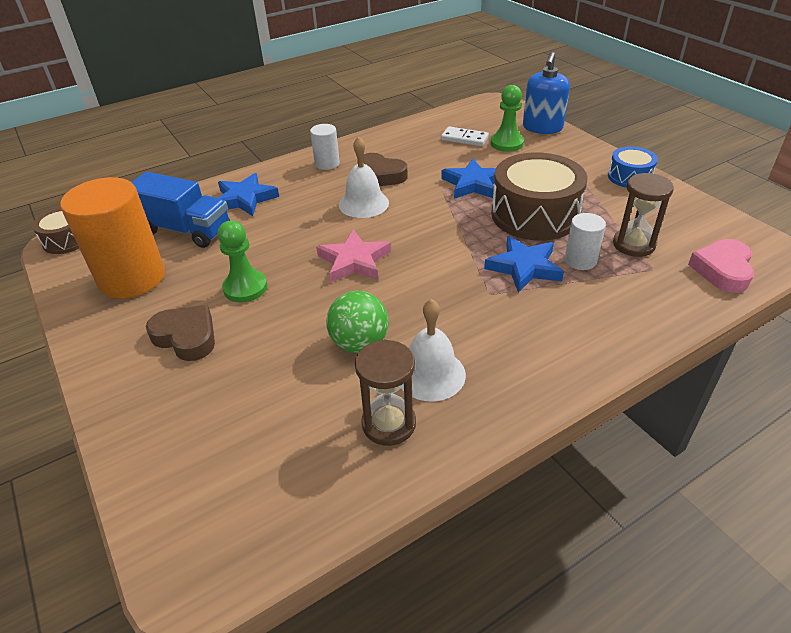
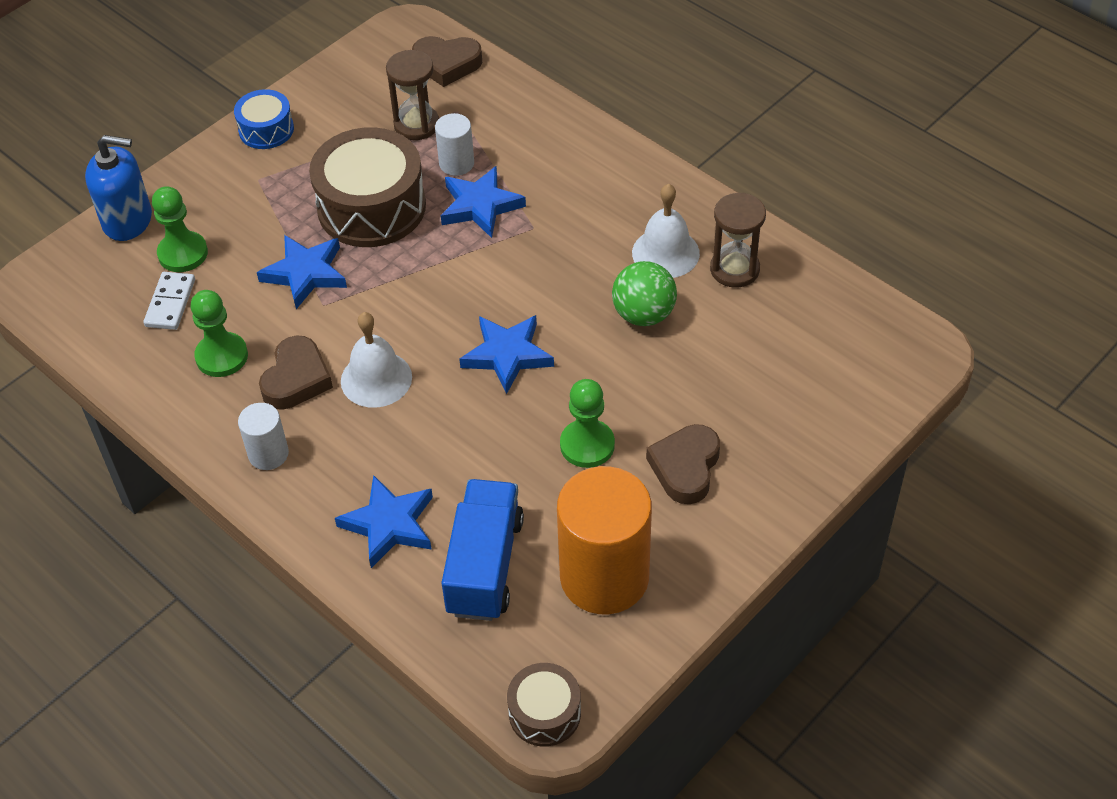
camera: 105 degrees left, 10 degrees up
(354, 261) = (507, 355): pink star -> blue star
(412, 152) = (222, 356): none -> green pawn
(722, 270) = (447, 64): pink heart -> brown heart

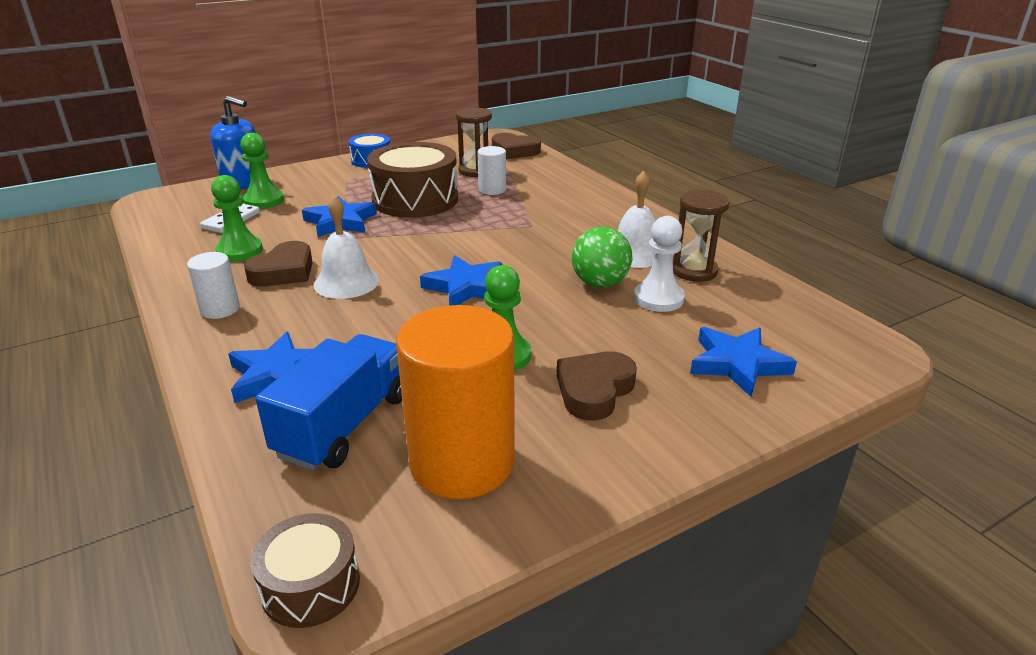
camera: 15 degrees right, 20 degrees down
(480, 206) = (496, 210): blue star -> blue star (738, 364)
(709, 324) = (658, 299): none -> white pawn

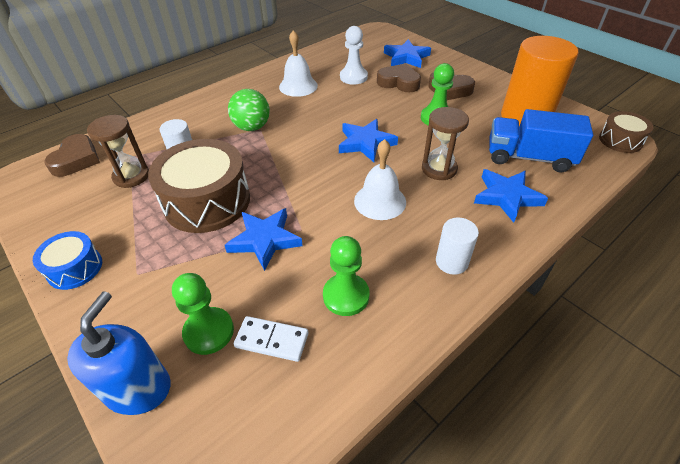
camera: 100 degrees left, 15 degrees up
(284, 271) = (376, 245): brown heart -> brown heart (399, 82)
(600, 283) = (342, 95): green ball -> green ball (252, 127)
(694, 271) = (317, 68): brown hourglass -> brown hourglass (439, 169)

